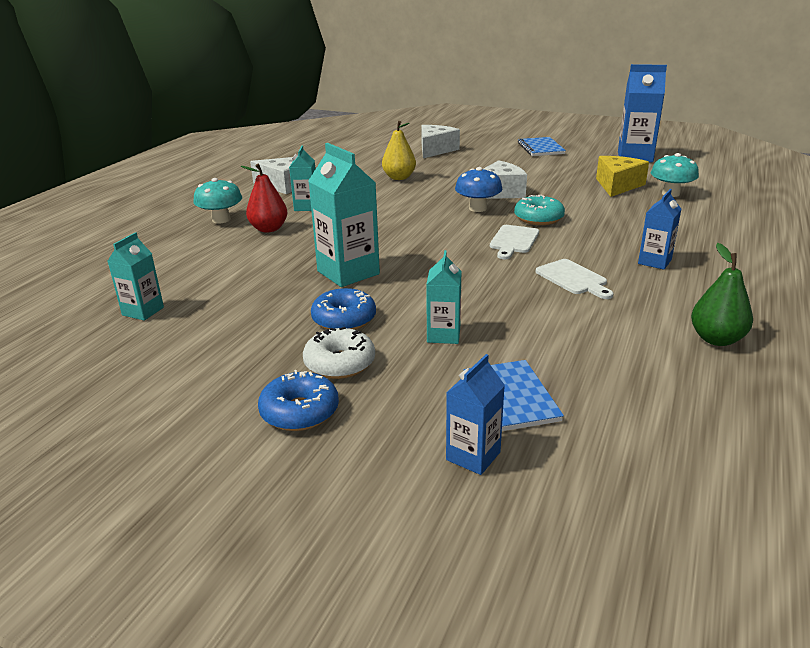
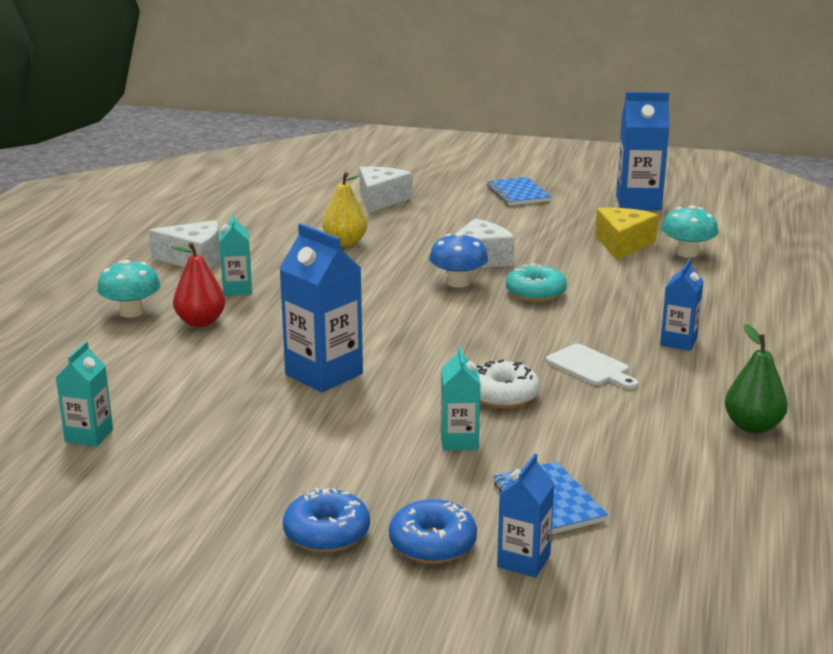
camera: 10 degrees left, 5 degrees down
(339, 363) = (352, 480): white donut -> white donut (503, 395)
(344, 319) = (339, 430): blue donut -> blue donut (432, 544)
(348, 273) = (324, 374): turquoise carton -> blue carton
(513, 241) = (512, 324): white cutting board -> none

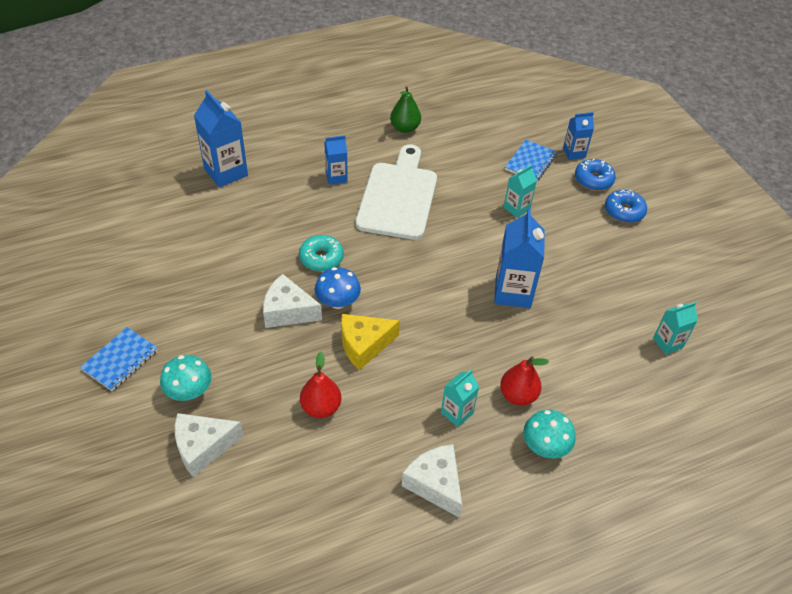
camera: 130 degrees left, 25 degrees up
(345, 243) = (321, 407): yellow pear -> red pear
(503, 395) = (460, 214): white donut -> none
(590, 367) = (398, 196): white cutting board -> white cutting board, size x2.18
(623, 244) = (198, 252): yellow cheese -> yellow cheese (364, 345)
(638, 203) = (95, 278): blue carton -> blue carton (226, 172)
(687, 253) = (192, 217): turquoise mushroom -> turquoise mushroom (189, 391)

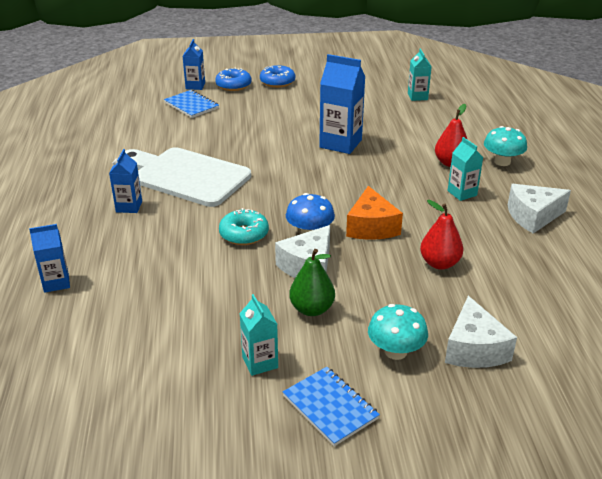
camera: 70 degrees left, 15 degrees down
(226, 172) = (56, 283): blue carton -> blue carton, size x0.58
(364, 345) = (371, 227): yellow cheese -> orange cheese
(405, 128) = (89, 155): green pear -> green pear (312, 309)
(516, 208) = (244, 122): turquoise carton -> turquoise carton (260, 362)

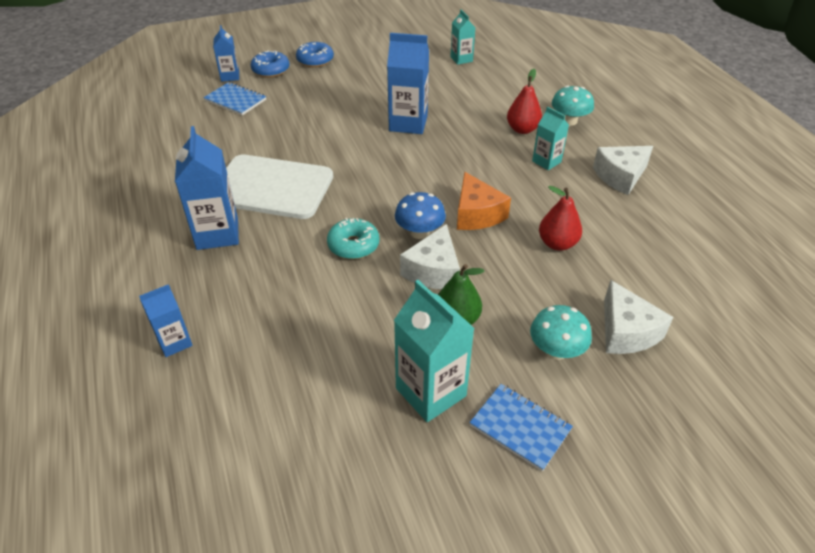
camera: 15 degrees left, 10 degrees up
(129, 206) = (217, 234): blue carton -> blue carton, size x1.73
(260, 362) = (431, 392): turquoise carton -> turquoise carton, size x1.73

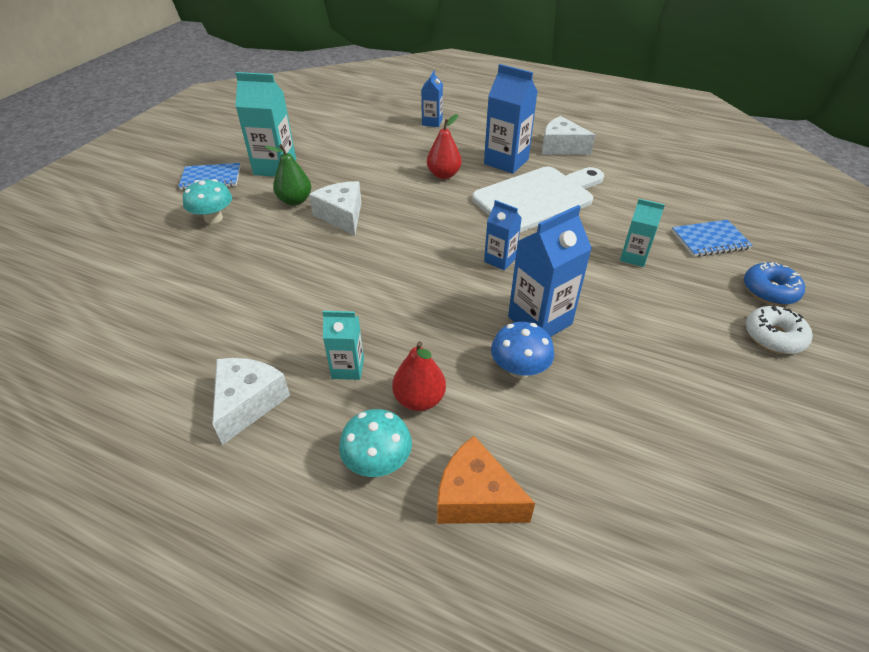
camera: 135 degrees right, 0 degrees up
(230, 76) = (775, 258): blue carton -> blue carton (500, 260)
(315, 60) = (773, 337): blue donut -> white donut
(353, 245) = (416, 200): turquoise donut -> none
(419, 232) = (384, 232): blue mushroom -> blue mushroom (519, 369)
(461, 59) = (659, 490): turquoise carton -> turquoise carton (633, 257)
(477, 214) = (357, 270): orange cheese -> orange cheese (475, 497)
(557, 243) = (265, 285): red pear -> red pear (444, 175)
(626, 332) = (167, 252): white cheese -> white cheese (561, 147)

